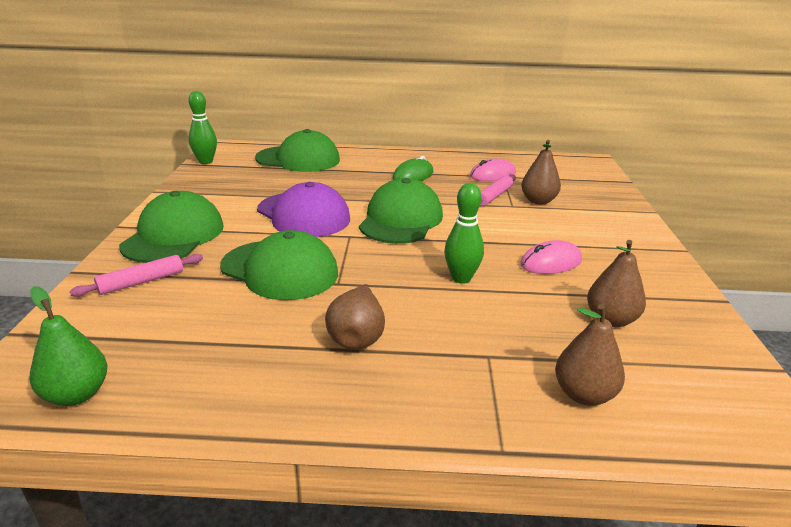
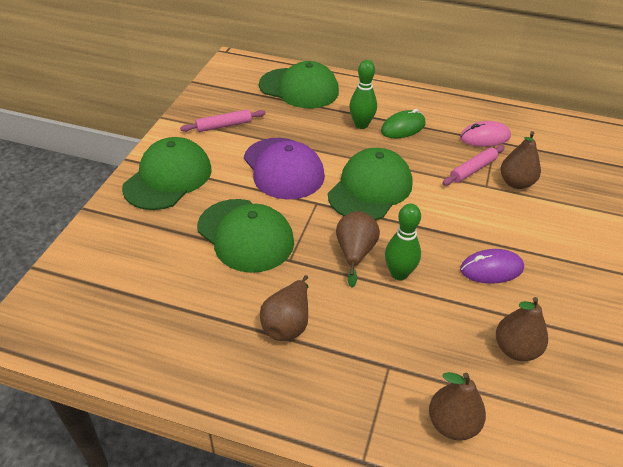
camera: 15 degrees right, 15 degrees up
(77, 394) = (72, 337): green pear -> none
(141, 282) = (134, 229): pink rolling pin -> pink rolling pin (224, 125)
(205, 161) = (213, 81): green bowling pin -> green bowling pin (361, 125)
(407, 269) = (355, 253): none -> brown pear
(551, 262) = (491, 269): pink mouse -> purple mouse

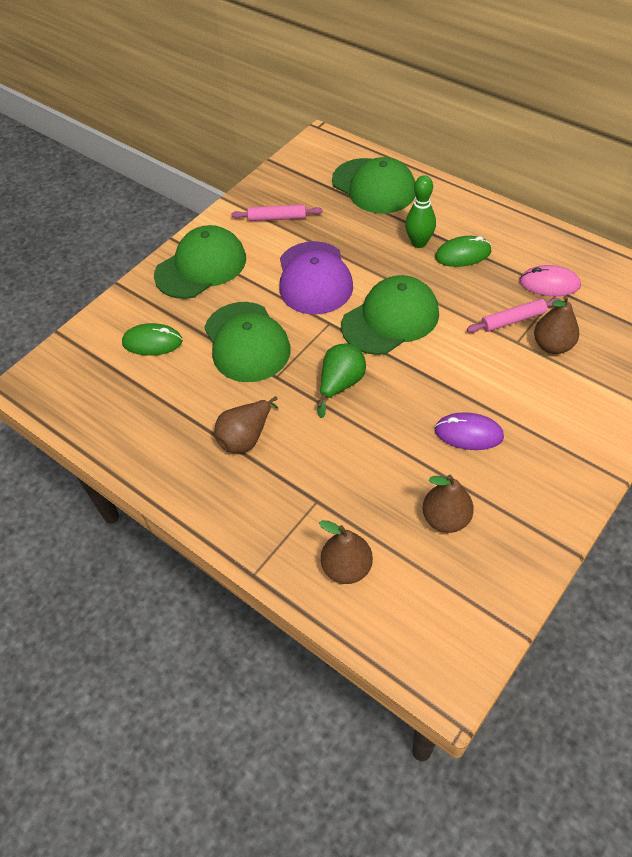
camera: 25 degrees right, 10 degrees up
(147, 255) = (152, 342): none -> green mouse
(355, 253) = (340, 384): brown pear -> green pear
(399, 274) = (372, 415): green bowling pin -> none

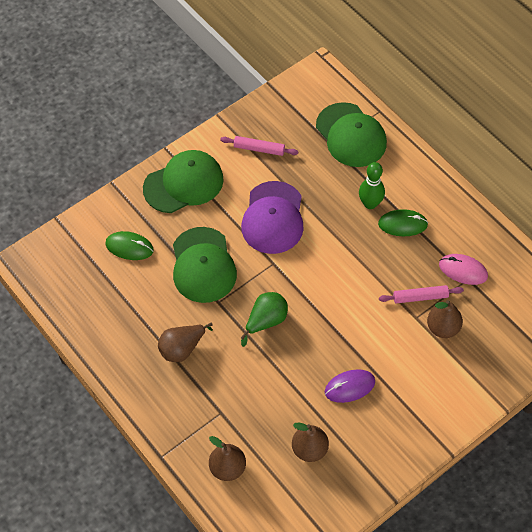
camera: 10 degrees right, 5 degrees up
(390, 319) = (323, 272): green cap -> none
(468, 433) = (349, 387): purple mouse -> purple mouse turned 45 degrees counterclockwise

